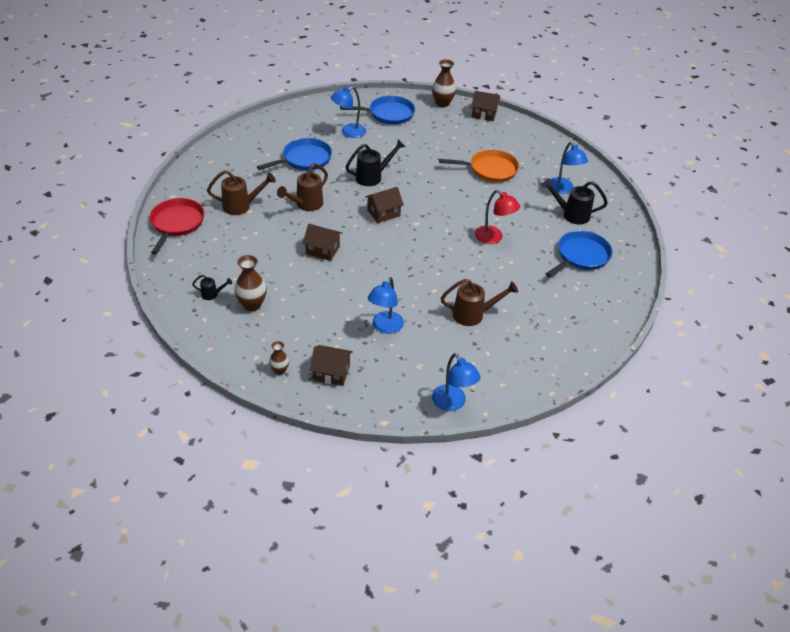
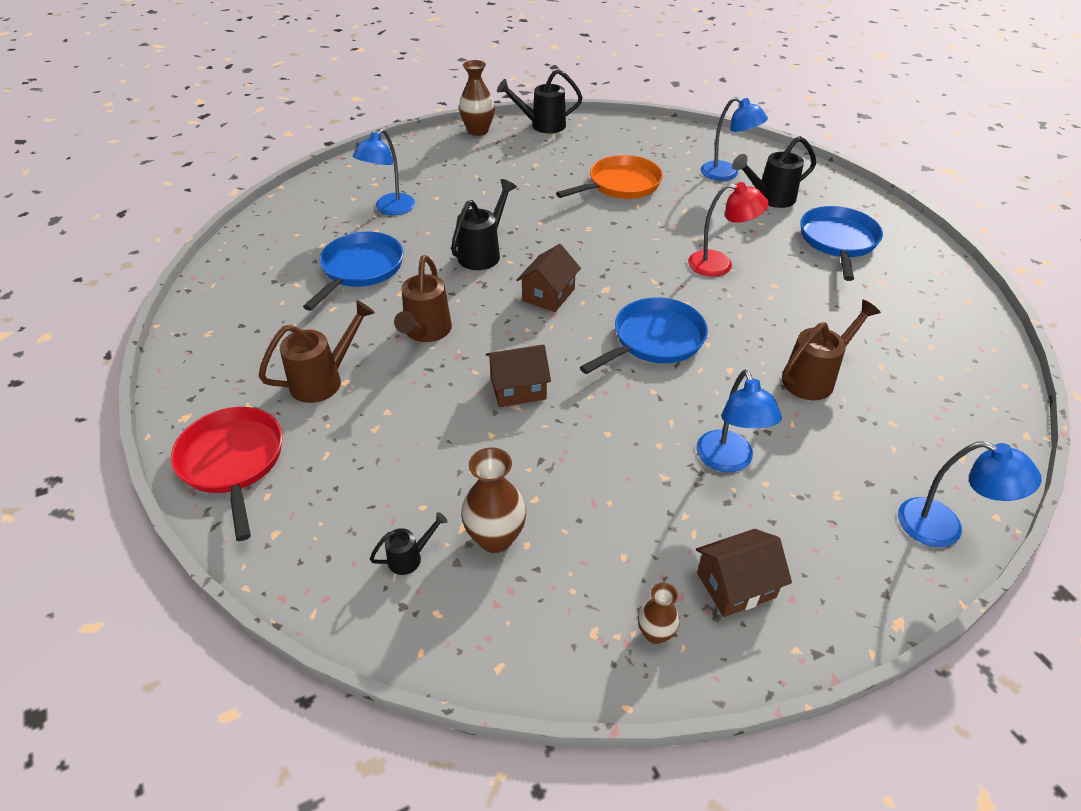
camera: 30 degrees left, 0 degrees up
(388, 114) = (422, 167): blue pan -> blue pan (654, 340)
(484, 114) = (542, 125): brown house -> black watering can

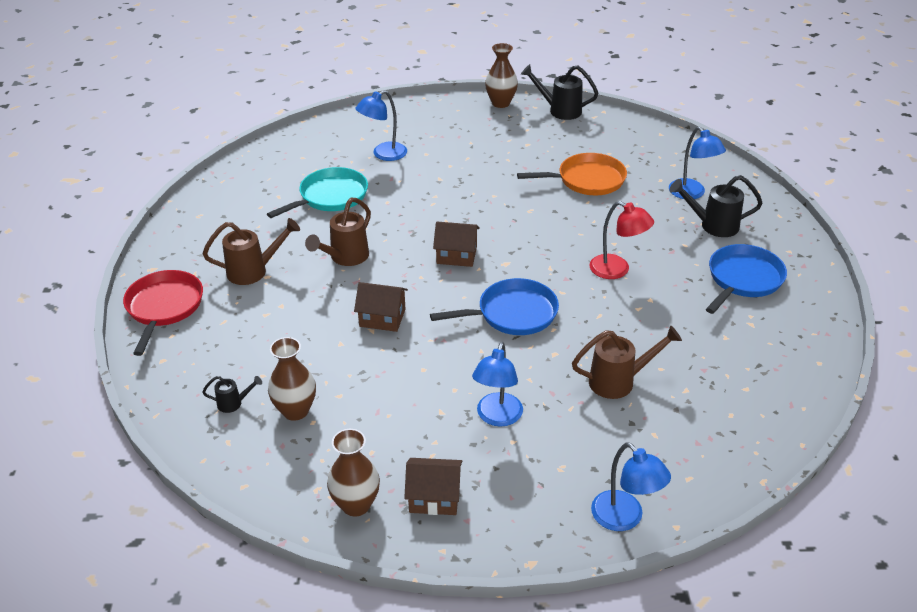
camera: 25 degrees right, 5 degrees down
(360, 269) = (330, 197): blue pan -> turquoise pan
(483, 253) = (430, 209): black watering can -> none
(548, 295) = (456, 255): brown house -> brown house turned 45 degrees clockwise
(655, 633) = (356, 505): brown vase -> brown vase, size x1.69

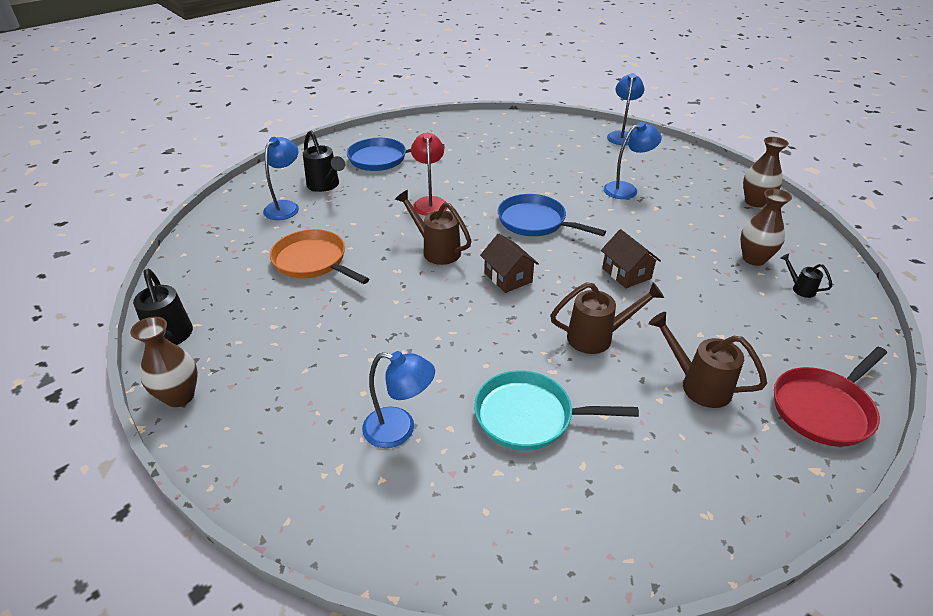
camera: 130 degrees left, 0 degrees up
(434, 497) = (706, 183): brown house -> none
(619, 381) = (536, 166): brown watering can -> brown watering can (436, 250)

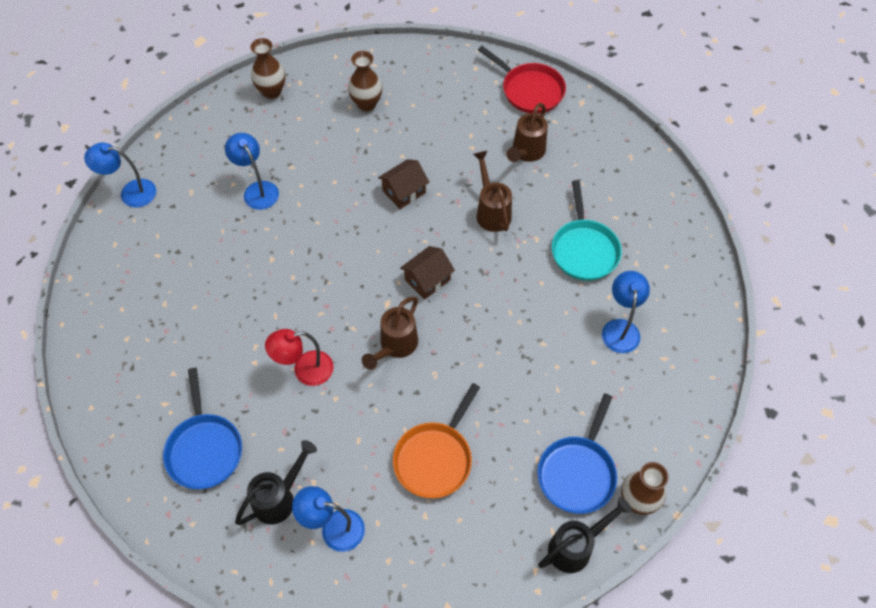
camera: 100 degrees left, 20 degrees up
(535, 222) = (331, 266): blue pan -> blue pan (577, 472)
(799, 288) = (402, 81): black watering can -> none

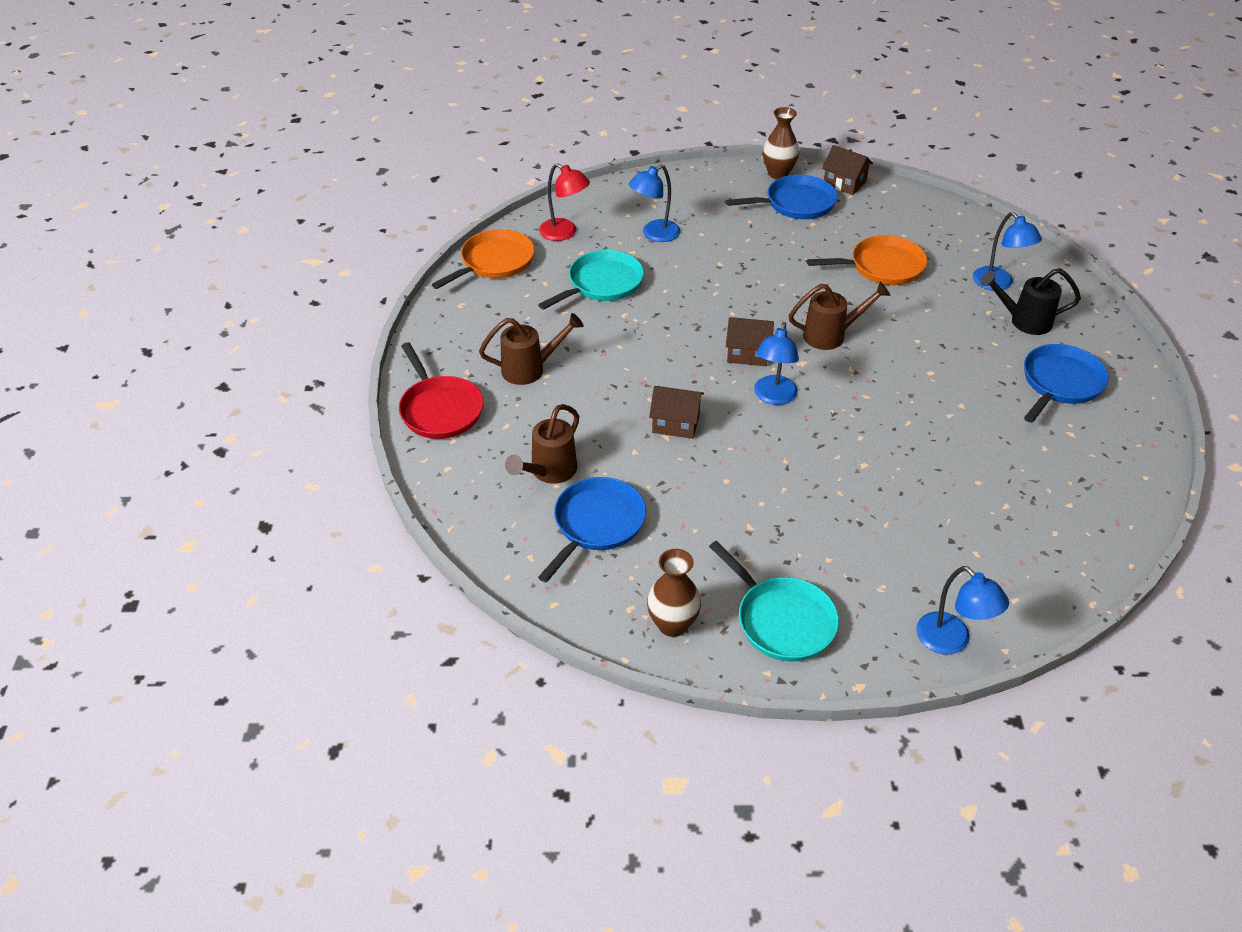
camera: 130 degrees left, 15 degrees down
(224, 134) = (781, 620): none -> turquoise pan
(257, 190) = (809, 533): blue lamp -> blue lamp (773, 397)
(305, 370) = (923, 372): red lamp -> red lamp (564, 233)
(366, 104) = (596, 524): brown vase -> blue pan
(491, 211) = (627, 355): brown watering can -> brown watering can (548, 472)
(529, 90) = (440, 409): red pan -> red pan turned 150 degrees clockwise
(576, 546) = (844, 183): black watering can -> brown house
(668, 203) = (494, 262): none -> orange pan

